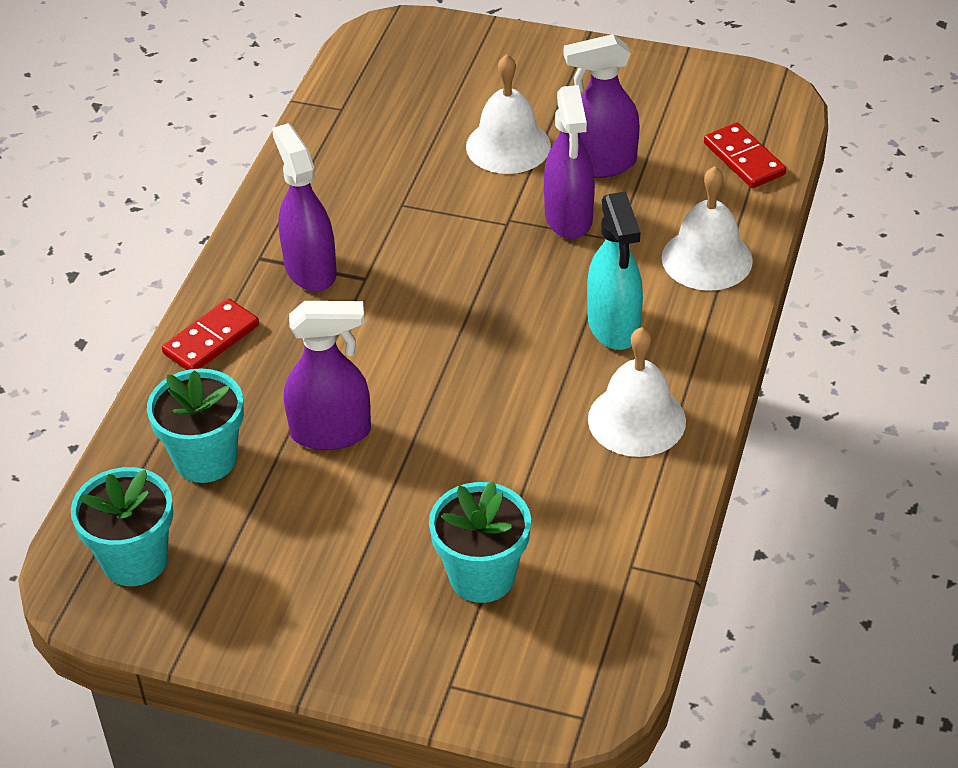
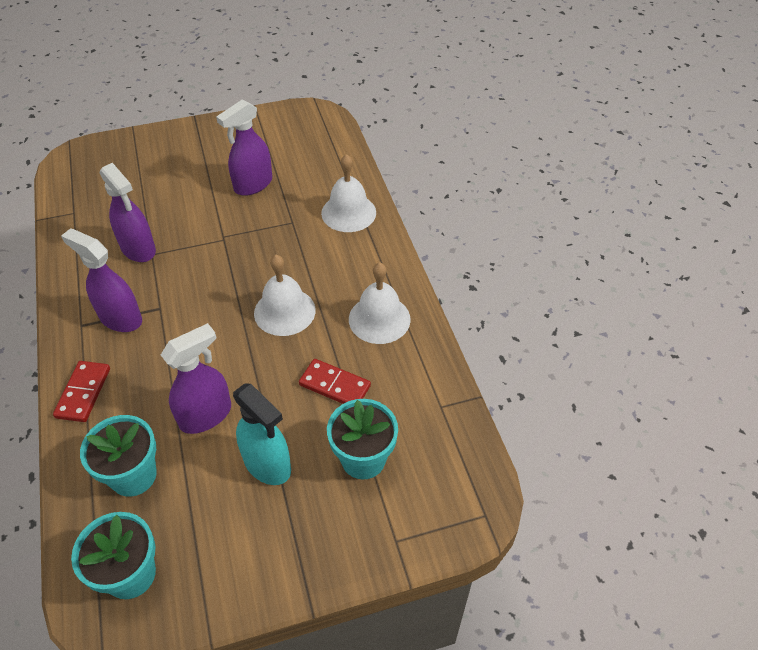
camera: 35 degrees left, 5 degrees up
(508, 146) = (192, 195): white bell -> white bell (284, 311)
(568, 218) = (257, 221): purple spray bottle -> purple spray bottle (138, 249)
(613, 326) = (327, 271): turquoise spray bottle -> turquoise spray bottle (267, 464)
(744, 159) = (327, 152): red domino -> red domino (335, 385)

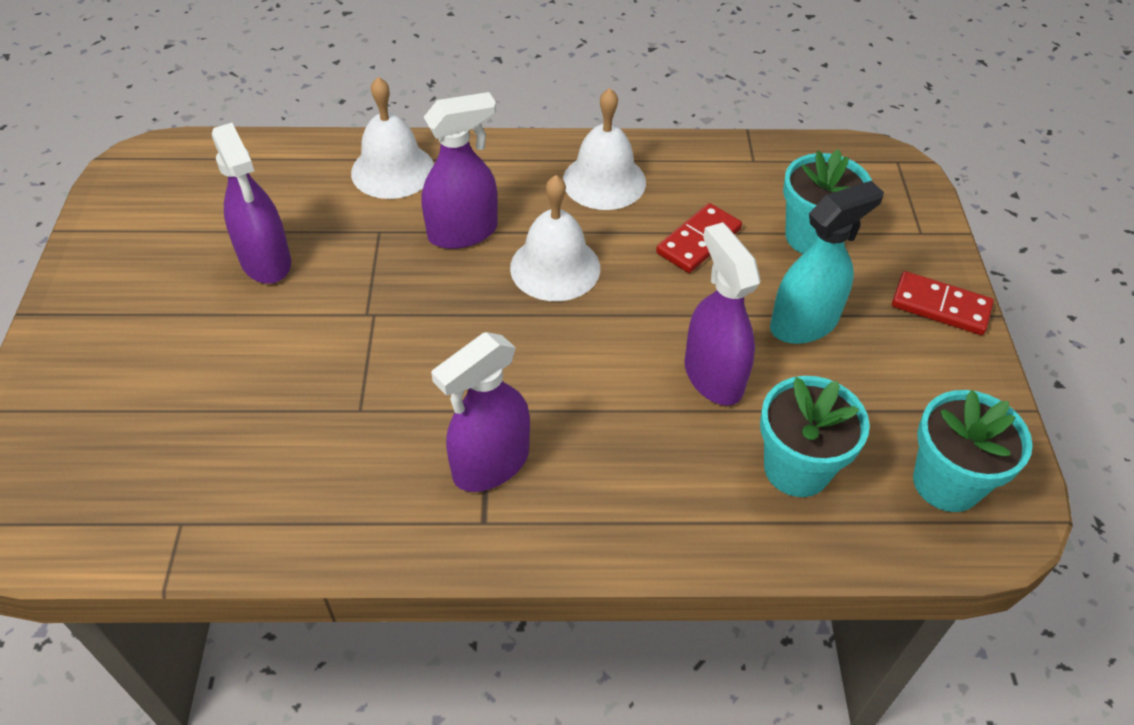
camera: 75 degrees left, 0 degrees up
(83, 393) = (631, 524): red domino -> red domino (940, 306)
(138, 249) = (338, 427): purple spray bottle -> purple spray bottle (463, 232)

